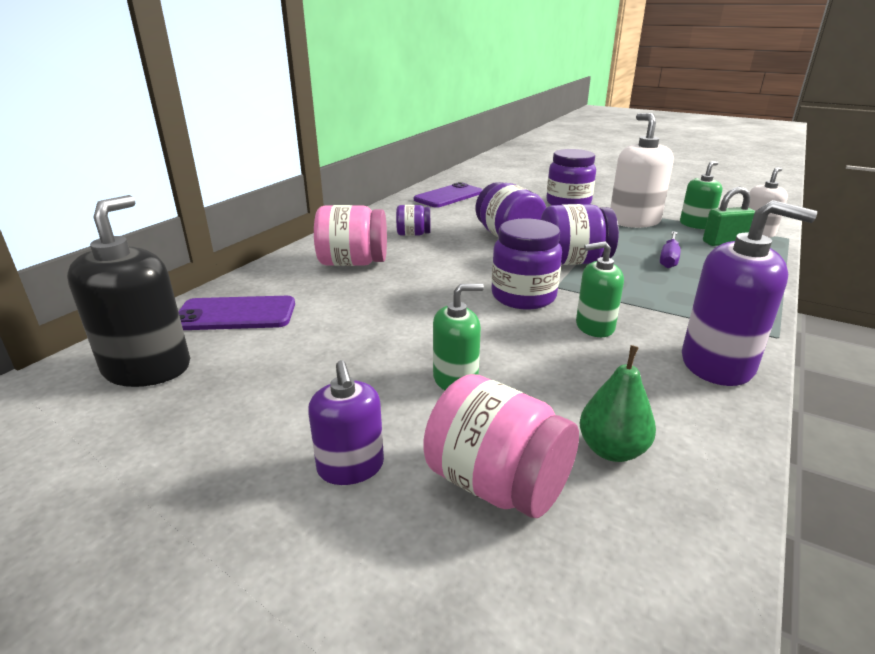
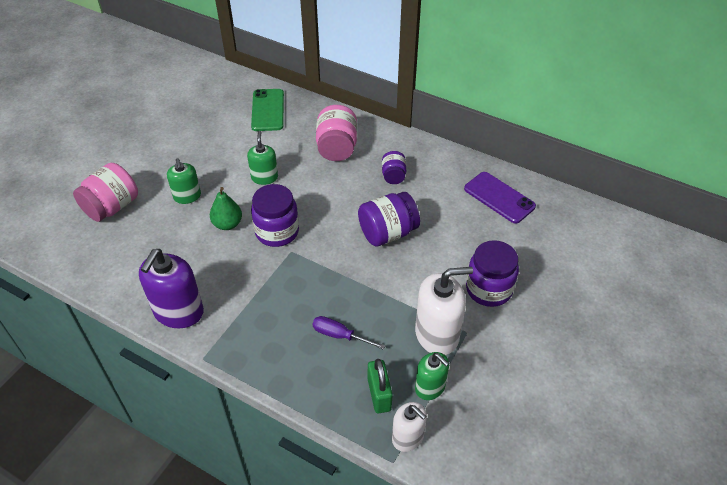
camera: 90 degrees right, 20 degrees up
(147, 368) = (218, 94): black soap dispenser -> none
(236, 314) = (268, 110): purple phone -> green phone
(351, 467) = (134, 165): purple soap dispenser -> none
(573, 262) = (335, 268): purple jar -> none
(594, 327) = (231, 262): green soap dispenser -> green soap dispenser (264, 177)
(612, 450) = (121, 247): green pear -> green pear (227, 224)

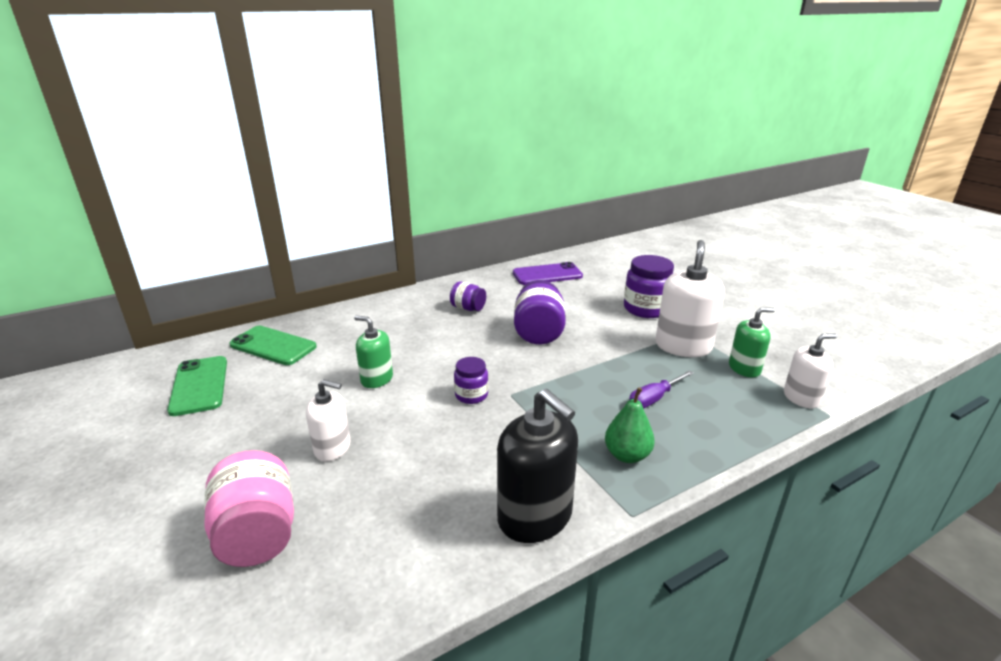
camera: 60 degrees left, 20 degrees down
(178, 312) = (535, 516): purple soap dispenser -> black soap dispenser
(187, 196) = (332, 448): green soap dispenser -> white soap dispenser
(208, 108) = (199, 385): none -> green phone
(227, 224) = (420, 428): green pear -> green pear (627, 455)
(277, 232) = (471, 395): purple jar -> purple jar, size x0.58
(337, 148) = (392, 324): pink jar -> none
(379, 394) = (743, 398): green padlock -> none

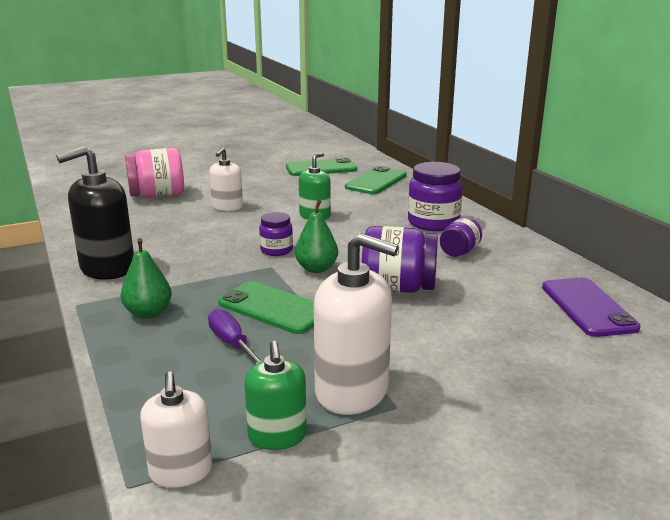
camera: 95 degrees right, 5 degrees down
(510, 370) = (316, 269): none -> green pear
(590, 385) = (273, 308): none -> green phone
(646, 309) = (479, 379): purple jar -> purple jar (433, 223)

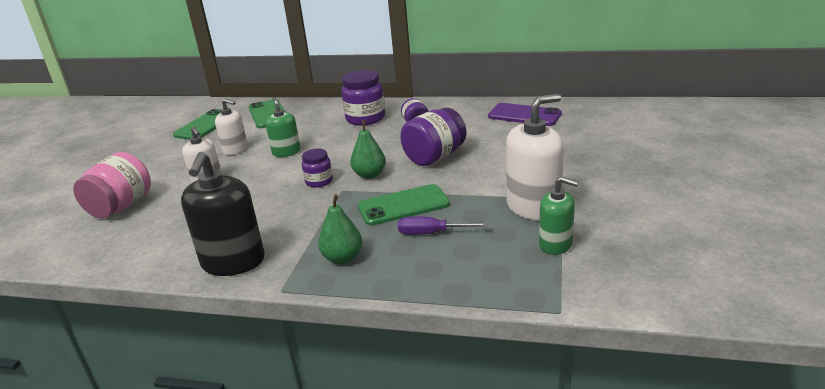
camera: 50 degrees left, 5 degrees up
(181, 471) = (561, 288): white soap dispenser -> white soap dispenser (235, 150)

